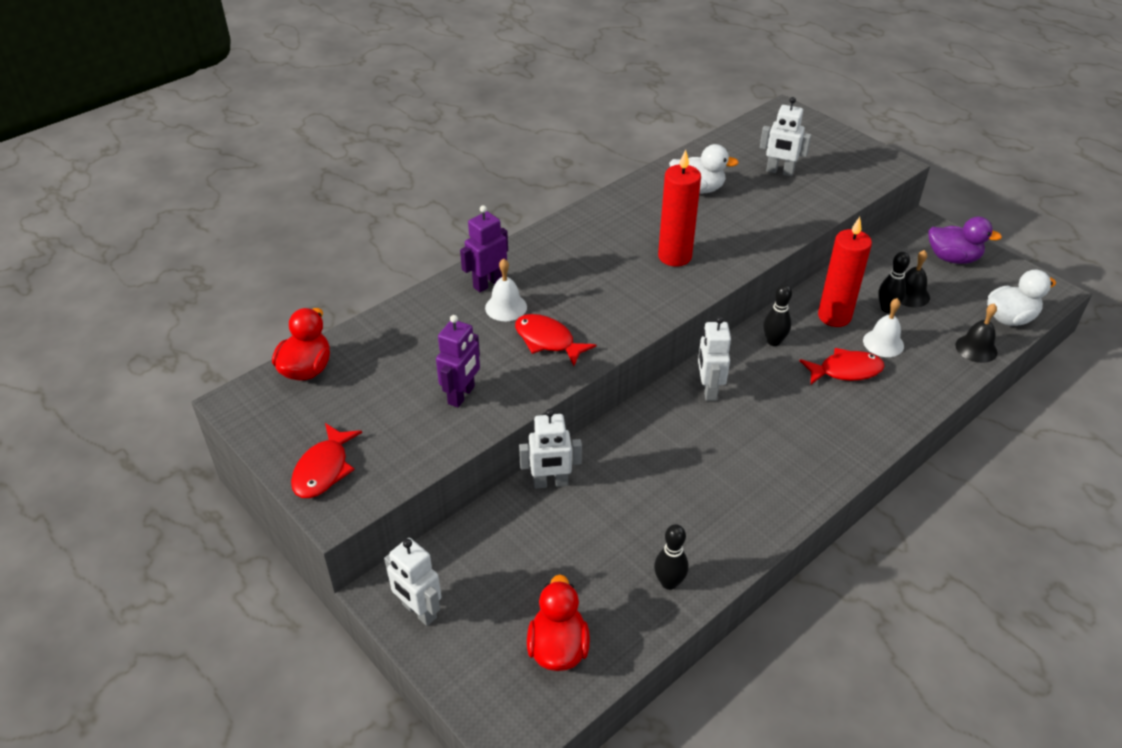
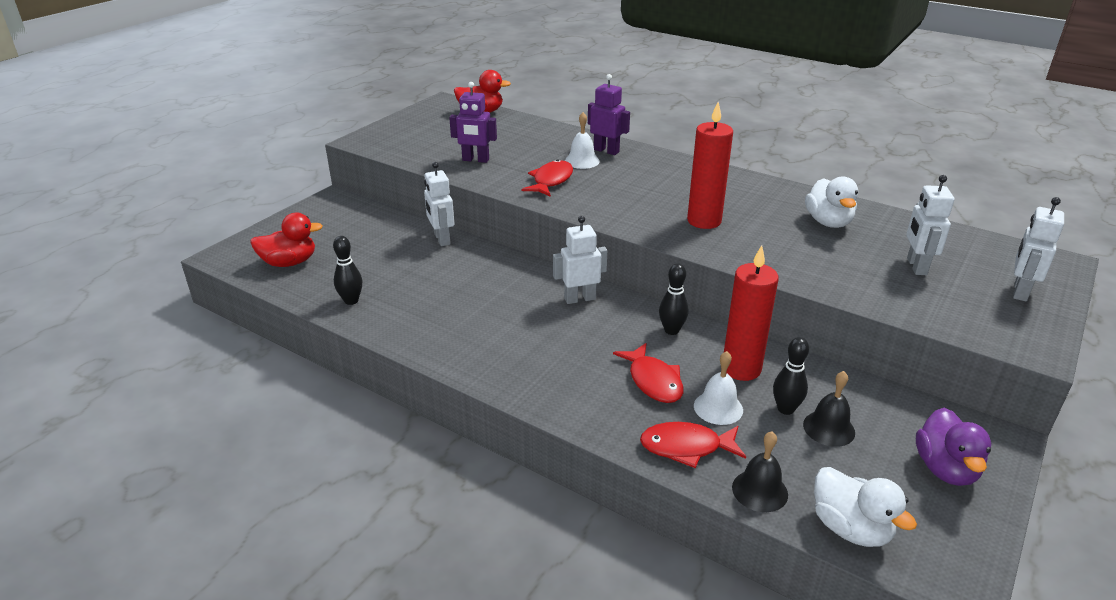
camera: 75 degrees right, 10 degrees down
(323, 469) = (392, 132): red fish -> red fish (686, 447)
(419, 611) = (318, 211): white robot -> white robot (1020, 291)

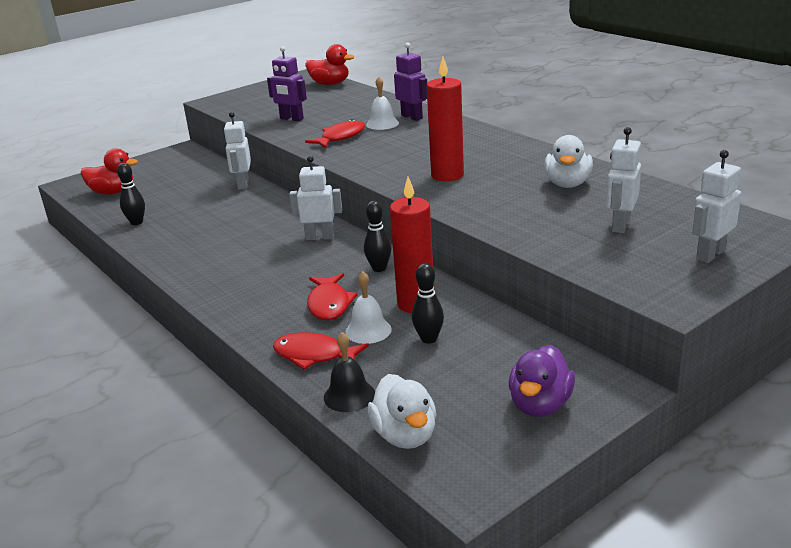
camera: 20 degrees right, 5 degrees down
(829, 428) = (455, 358): black bell -> none

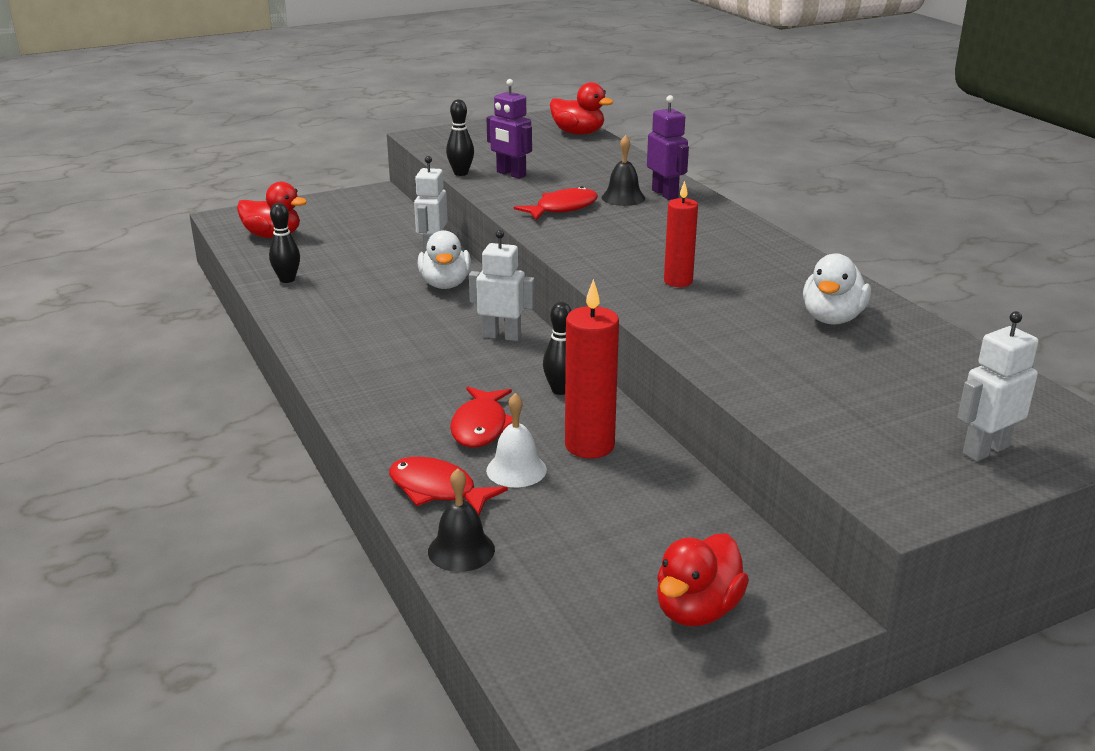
camera: 10 degrees right, 0 degrees up
(382, 124) = (623, 197): white bell -> black bell
(405, 435) = (510, 615): white duck -> white duck (445, 284)
(429, 339) = (588, 495): black bowling pin -> black bowling pin (461, 173)
(447, 175) = (678, 281): red candle -> red candle, size x0.66
(540, 405) = (697, 610): purple duck -> red duck
(620, 225) = (878, 388): white robot -> none

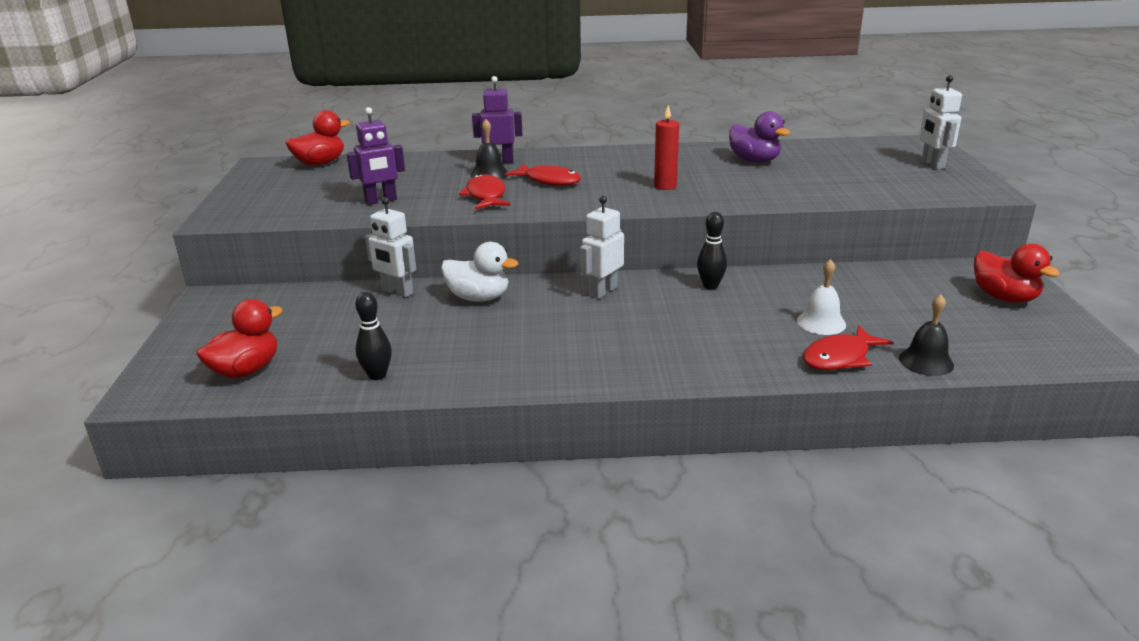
camera: 65 degrees left, 0 degrees up
(461, 173) = (349, 218): black bowling pin -> none
(481, 426) = (750, 325): red fish -> red fish (549, 181)
(589, 445) = (798, 291): red candle -> none
(832, 318) = (754, 161): white duck -> purple duck

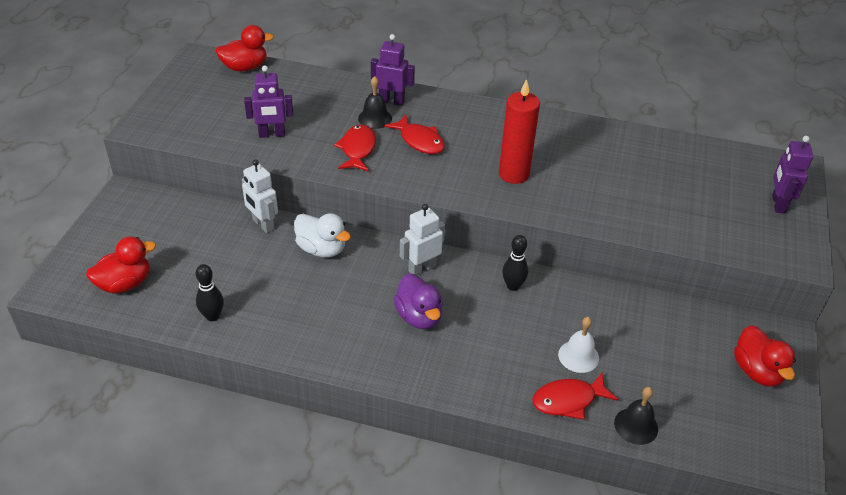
camera: 15 degrees right, 15 degrees up
(665, 186) = (513, 174): red candle -> red candle, size x1.52
(754, 161) = (615, 156): purple duck -> purple duck (419, 316)
(932, 164) = (778, 204): white robot -> purple robot

